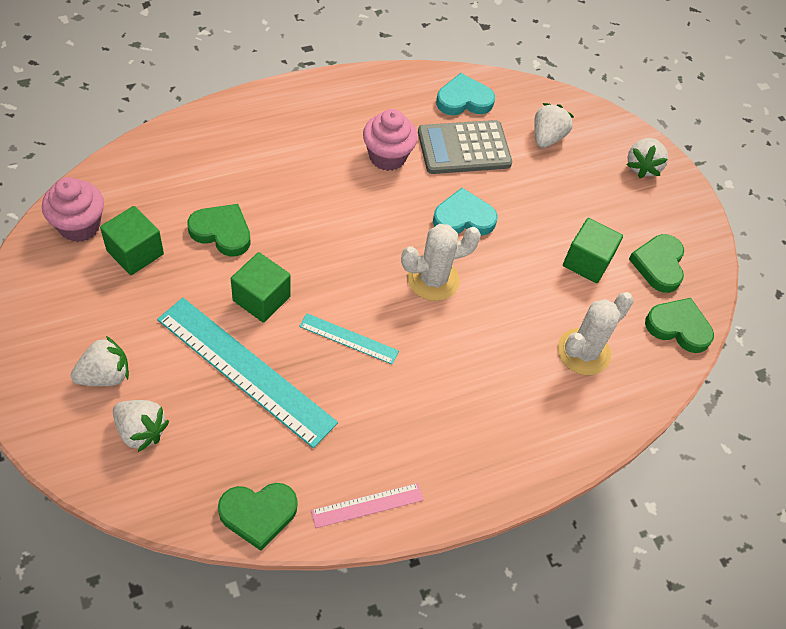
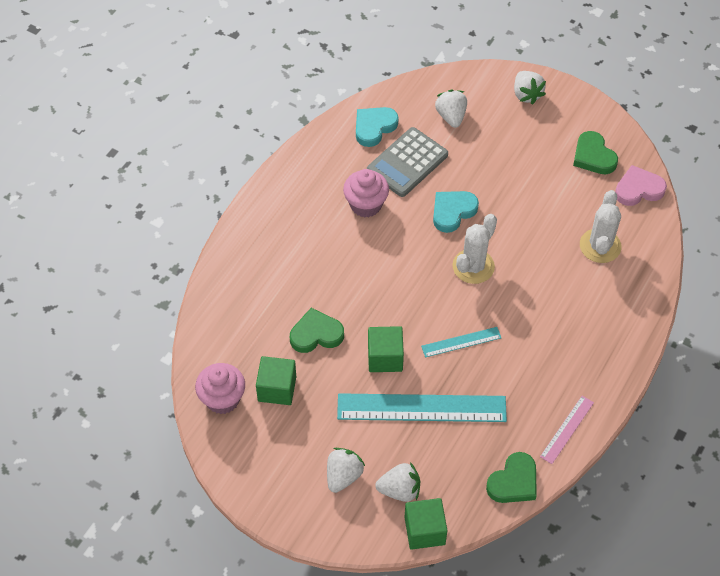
camera: 30 degrees left, 0 degrees up
(587, 262) = (551, 186): green cube -> green cube (424, 531)
(678, 327) = (638, 189): green heart -> pink heart

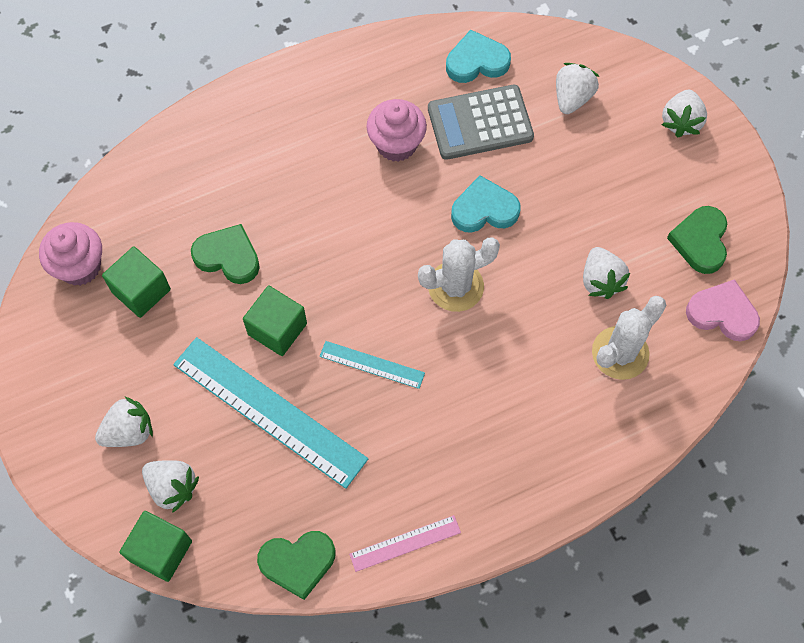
camera: 35 degrees right, 10 degrees up
(555, 212) = (600, 280): none -> white strawberry

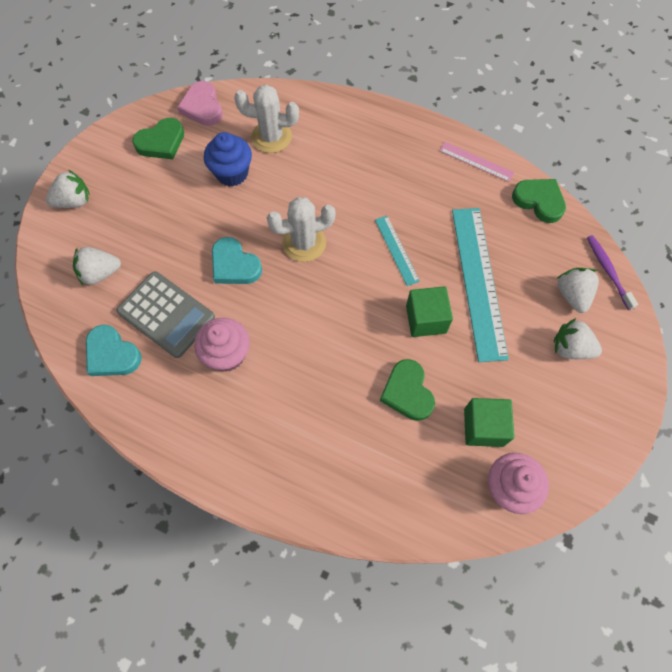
camera: 130 degrees left, 0 degrees up
(161, 551) = (608, 271): green cube -> purple toothbrush
(455, 286) = (304, 243): white cactus -> white cactus turned 45 degrees counterclockwise
(600, 280) = (232, 173): white strawberry -> blue cupcake

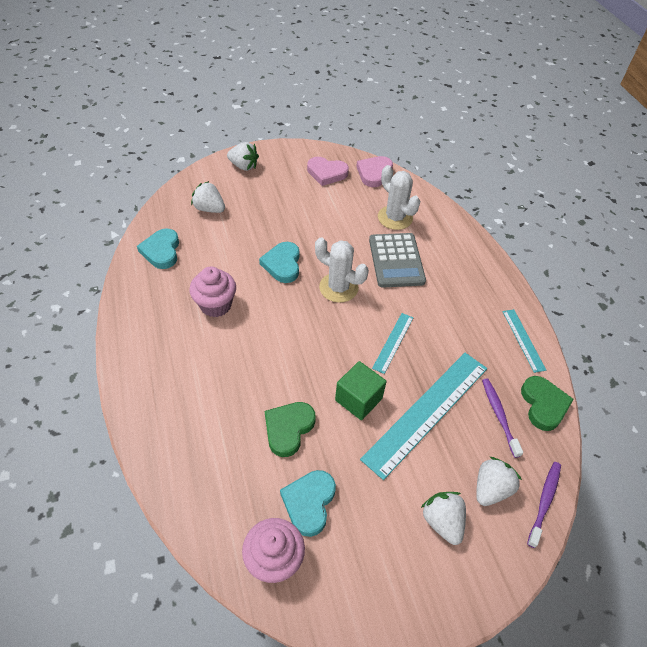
camera: 45 degrees right, 15 degrees down
(161, 142) = (326, 173): green heart -> pink heart
(166, 315) = (213, 257): grey calculator -> grey calculator (396, 260)
(232, 173) = (345, 218): blue cupcake -> none
(476, 161) = (523, 340): pink ruler -> turquoise ruler
(483, 427) = (309, 503): green cube -> turquoise heart
(522, 237) = (499, 415): none -> purple toothbrush

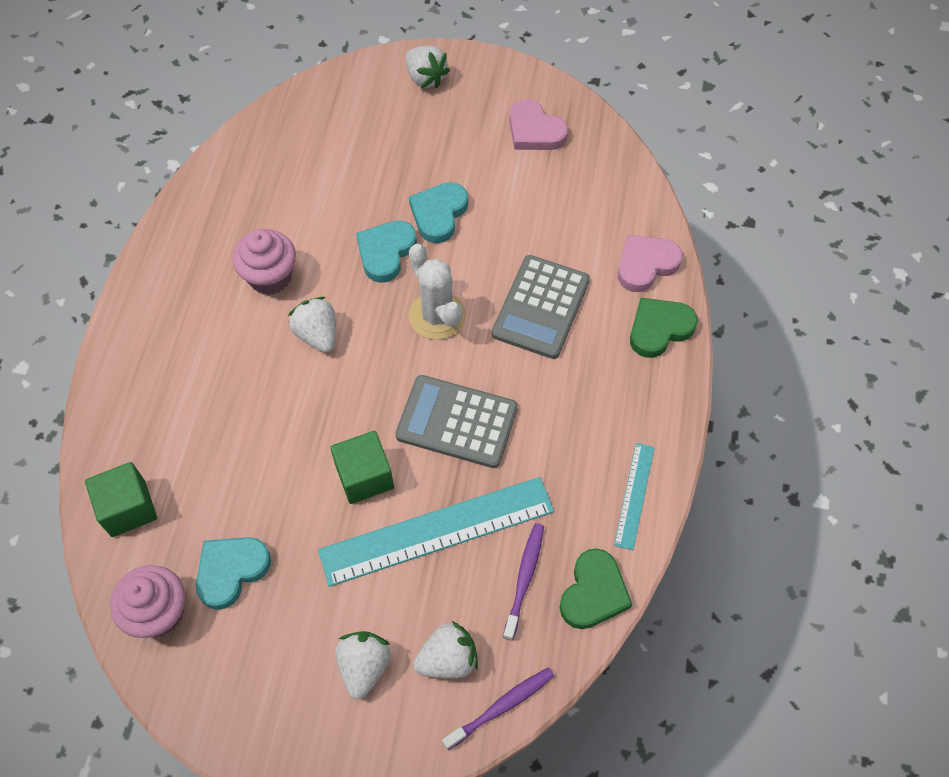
camera: 30 degrees right, 10 degrees up
(161, 251) = (248, 173): turquoise heart -> turquoise heart (439, 214)
(205, 495) = (128, 508): none -> green cube
(209, 209) = (341, 131): white strawberry -> white strawberry (317, 334)
(288, 429) = (261, 475): green heart -> green heart (659, 329)
(374, 173) = (604, 155): pink heart -> pink heart (645, 264)
(393, 342) = (457, 422): turquoise ruler -> grey calculator
(395, 218) = (585, 240): white cactus -> none

